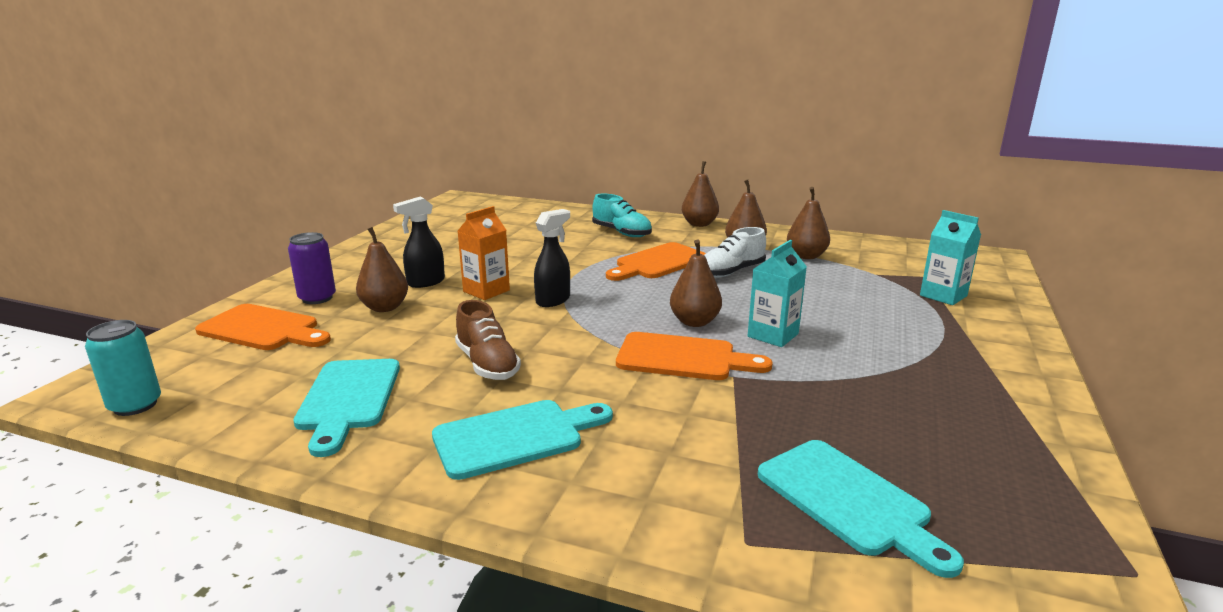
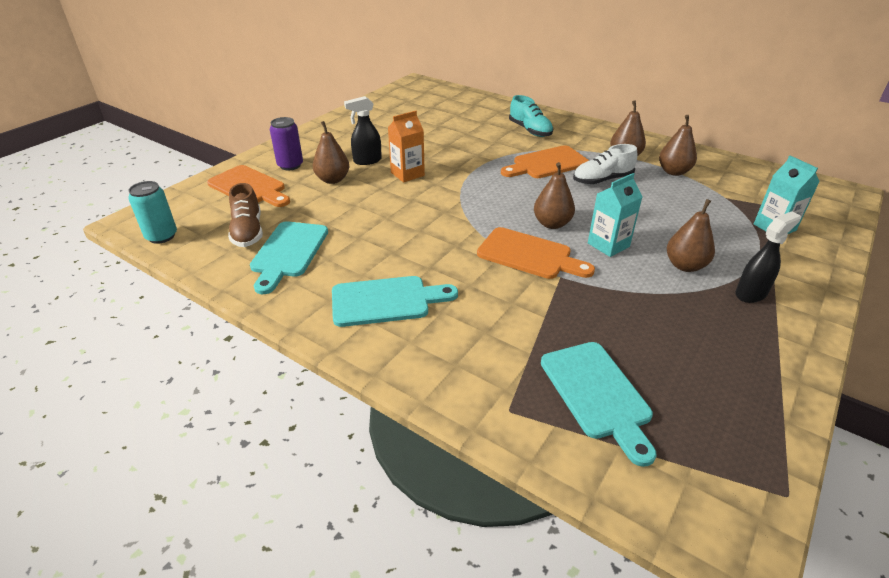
camera: 15 degrees right, 15 degrees up
(487, 364) = (387, 239): brown shoe -> brown shoe (248, 231)
(553, 300) = (453, 189): black spray bottle -> black spray bottle (751, 293)
(699, 224) = (597, 128): brown pear -> brown pear (685, 266)

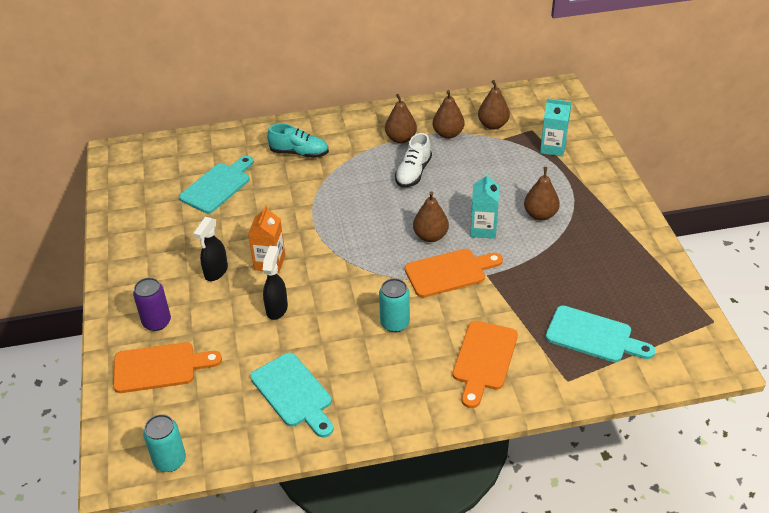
camera: 45 degrees left, 5 degrees up
(248, 231) = (233, 402): brown shoe -> none
(333, 179) = (218, 309): brown pear -> brown pear (493, 125)
(386, 301) = (414, 373): turquoise cutting board -> turquoise cutting board (218, 186)
(428, 259) = (395, 323): none -> turquoise can
(547, 163) = (357, 181): orange cutting board -> orange cutting board (483, 359)
(751, 293) = (591, 211): black spray bottle -> black spray bottle (277, 308)

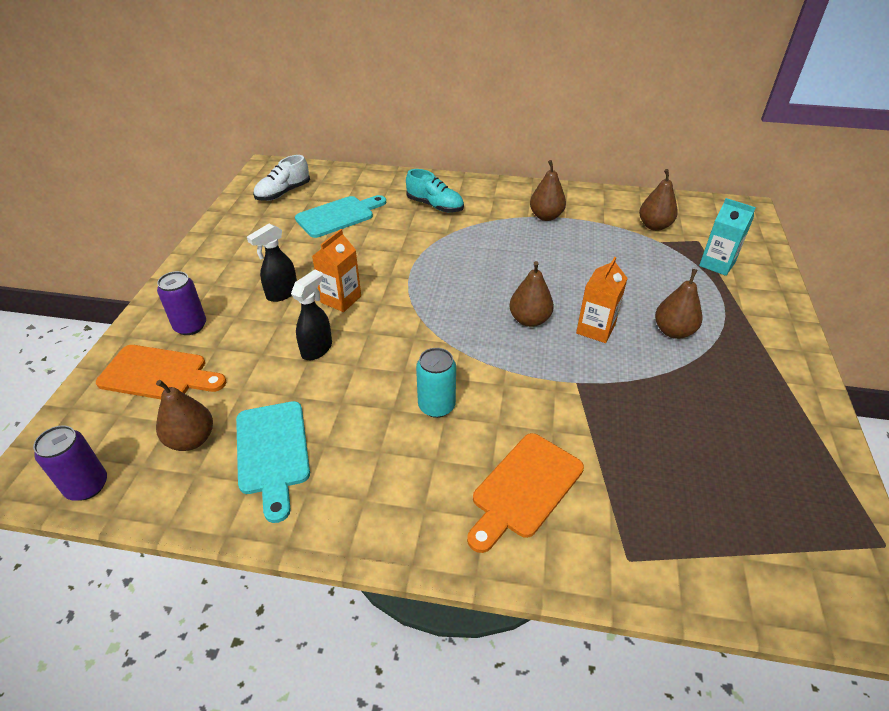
camera: 20 degrees right, 0 degrees up
(170, 460) = (87, 486): turquoise can -> purple can
(413, 173) = (543, 251): white shoe -> white shoe (283, 193)
(448, 134) = (599, 223): brown pear -> brown pear (191, 439)
(449, 272) = (532, 366): orange cutting board -> none
(483, 229) = (595, 329): turquoise carton -> orange carton
(593, 336) = (690, 507): turquoise cutting board -> none

